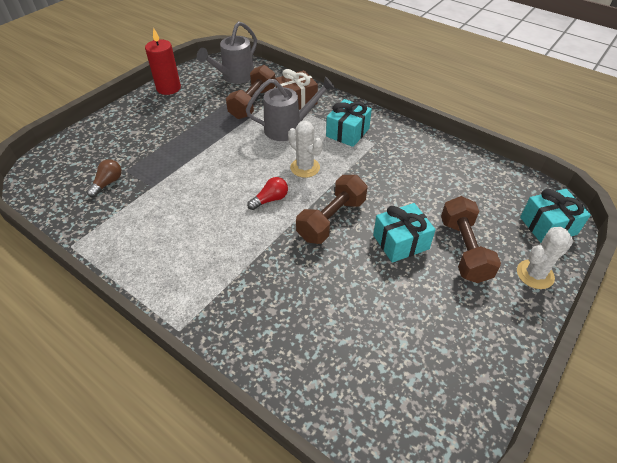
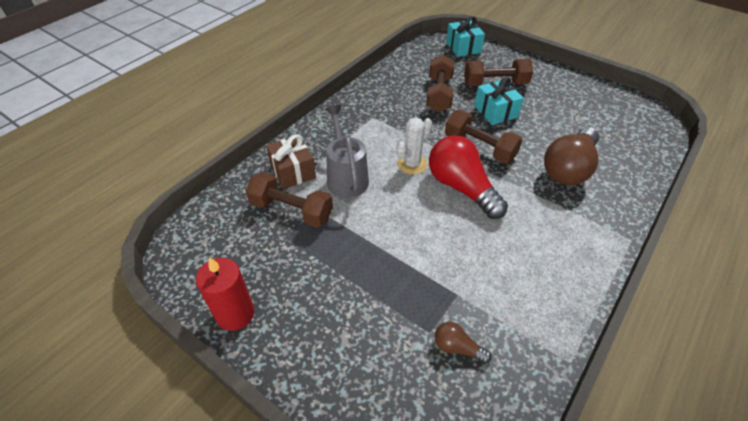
camera: 90 degrees left, 0 degrees up
(234, 77) = (224, 234): grey watering can -> none
(270, 200) = (461, 188): red light bulb -> red light bulb, size x2.15
(296, 297) = (568, 168): none -> brown light bulb
(347, 132) = (355, 134): turquoise gift -> none
(426, 194) = (439, 94): none -> brown dumbbell
(535, 274) = (508, 59): white cactus -> none

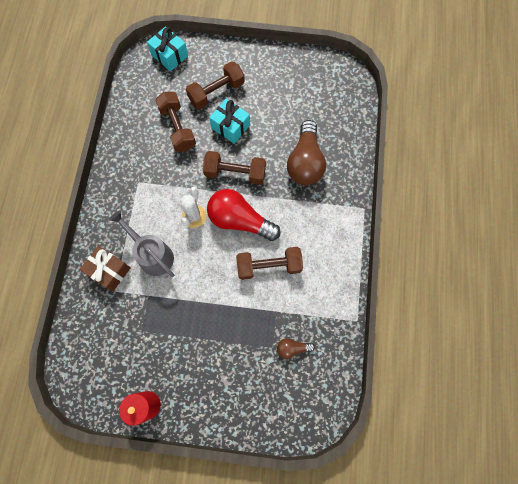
camera: 30 degrees left, 25 degrees up
(291, 210) = (131, 307): brown dumbbell -> brown dumbbell (269, 266)

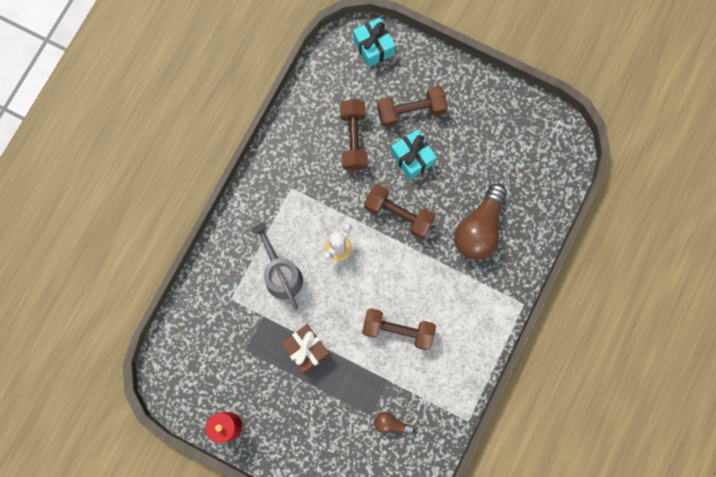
camera: 20 degrees right, 5 degrees up
(109, 271) = (232, 275): brown gift -> brown gift (306, 349)
(240, 220) = (385, 270): red light bulb -> none

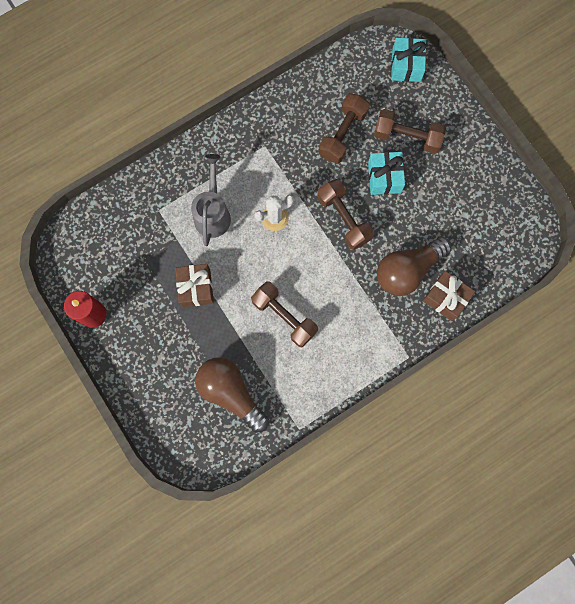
camera: 30 degrees right, 0 degrees up
(391, 424) = (231, 393): brown light bulb -> brown light bulb, size x2.15
(525, 235) = (445, 298): none -> brown gift

